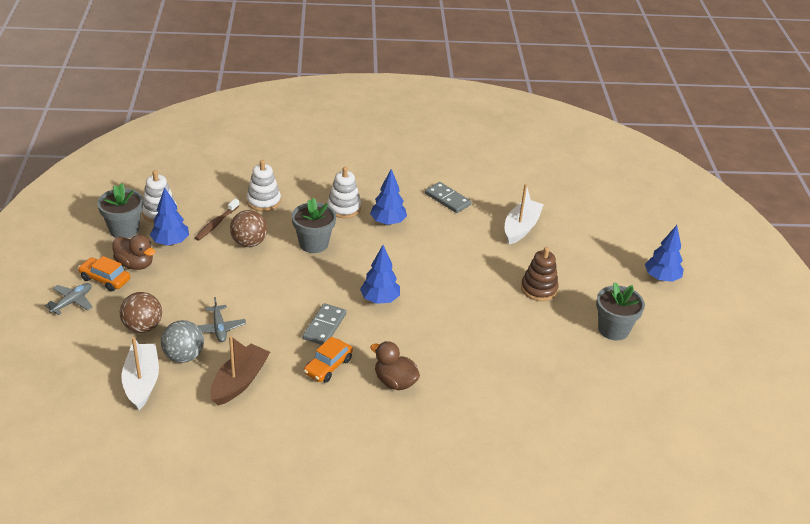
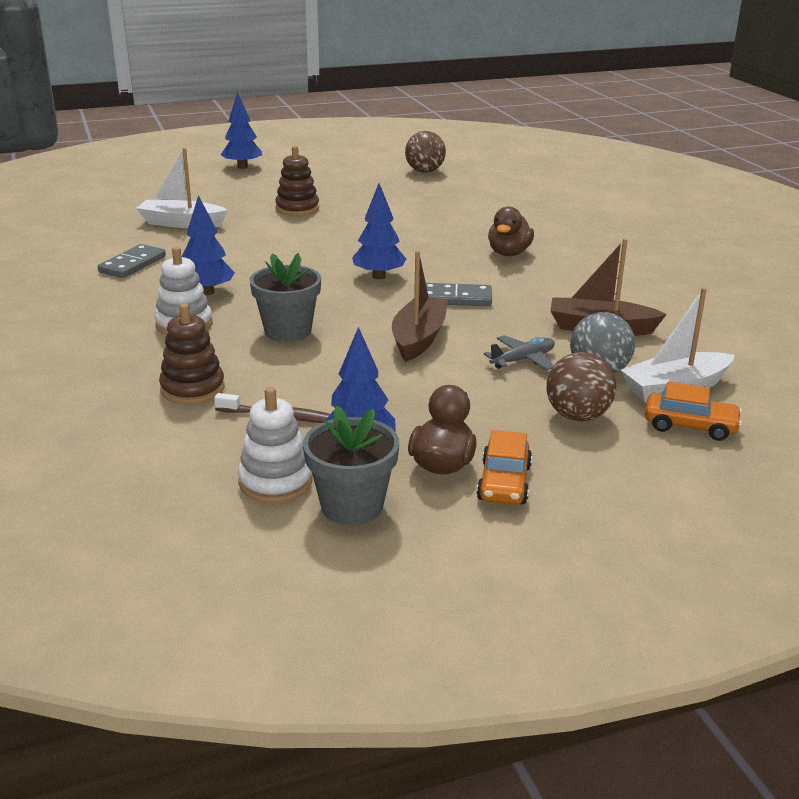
camera: 105 degrees left, 10 degrees down
(72, 302) = (587, 498): grey plane -> none
(249, 243) = (315, 378): brown ball -> brown ball (424, 171)
(263, 201) = (192, 389): white stacking toy -> brown stacking toy
(274, 293) = (418, 338): none -> brown boat
(328, 366) = (521, 286): orange car -> orange car (690, 426)
(613, 329) = (339, 179): grey flower pot -> none

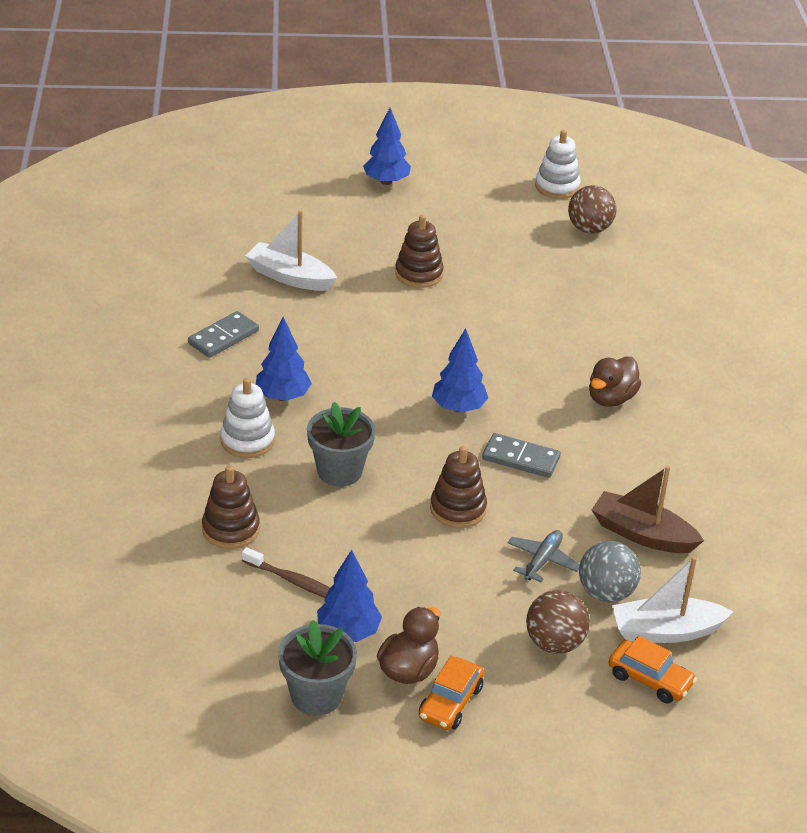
camera: 15 degrees right, 10 degrees up
(275, 482) = (265, 655): white stacking toy -> white stacking toy (557, 187)
(418, 338) = (458, 509): brown boat -> brown stacking toy
(522, 360) = (542, 561): grey plane -> grey plane turned 45 degrees counterclockwise

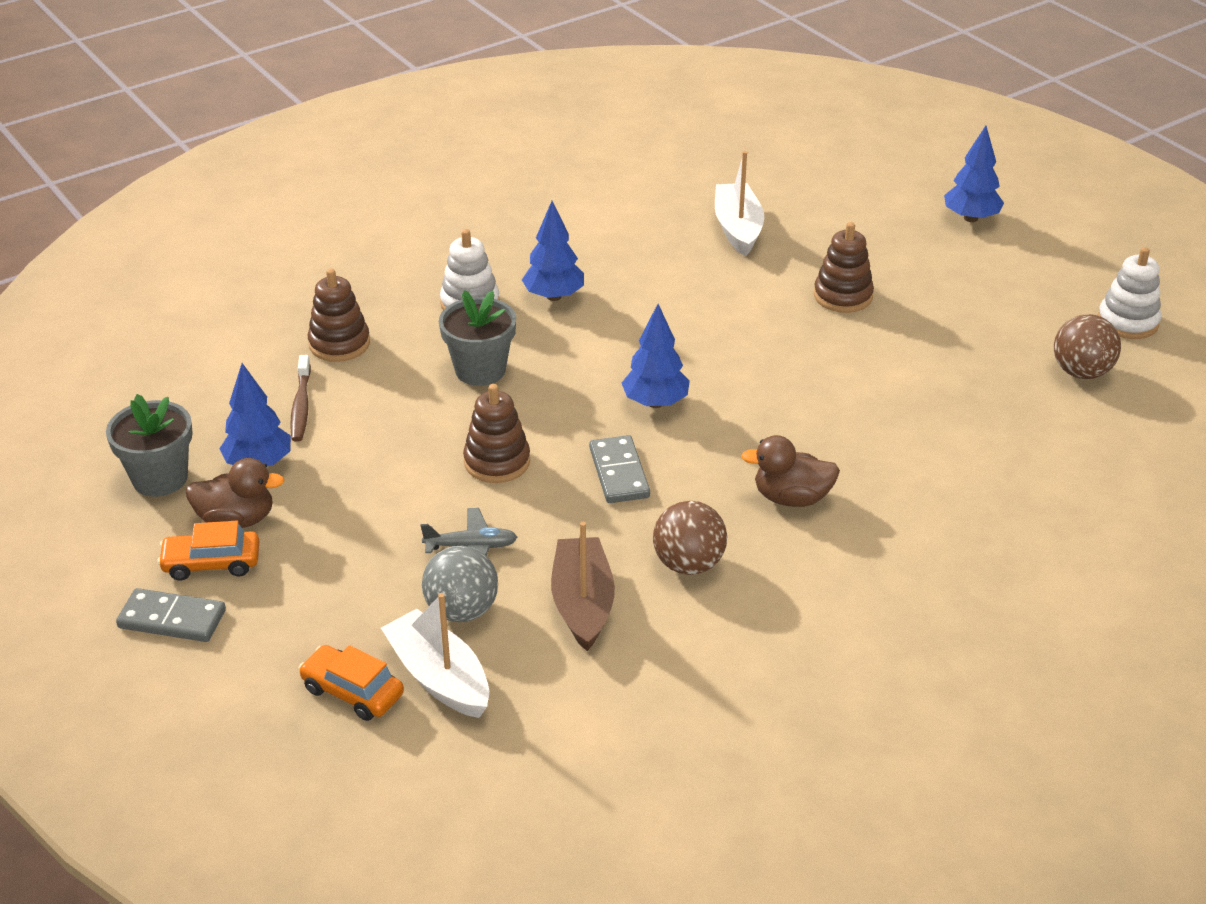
camera: 60 degrees right, 0 degrees up
(223, 337) = (602, 232): grey domino -> grey domino (172, 619)
(554, 643) = (352, 601): brown ball -> brown ball (688, 564)
(650, 679) = (352, 692): orange car -> orange car turned 120 degrees clockwise

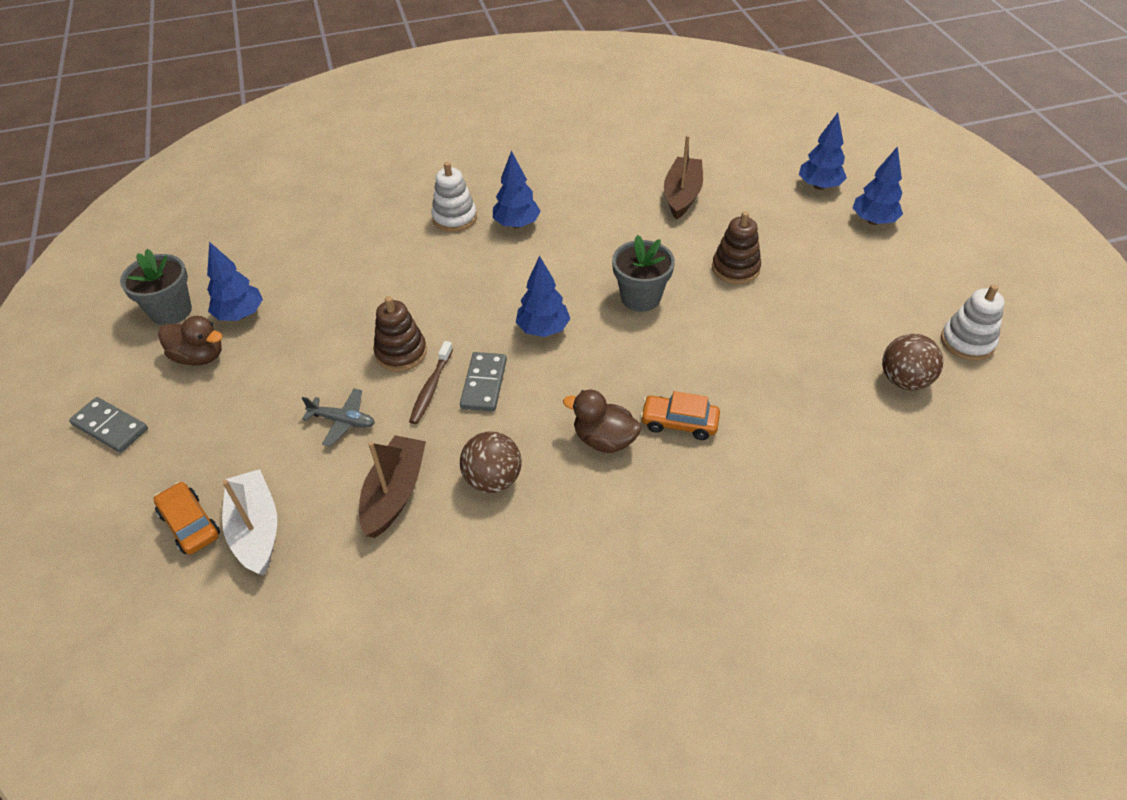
camera: 20 degrees right, 10 degrees up
(211, 563) = (162, 388): orange car -> orange car (679, 423)
(301, 405) = (295, 275): brown toothbrush -> brown toothbrush (431, 388)
(339, 344) = (348, 231): brown stacking toy -> none
(462, 610) = (305, 475): grey ball -> none
(480, 370) = (432, 273): grey flower pot -> grey flower pot (640, 297)
(737, 229) = (682, 195): white boat -> brown boat
(892, 191) = (819, 186): none -> blue tree

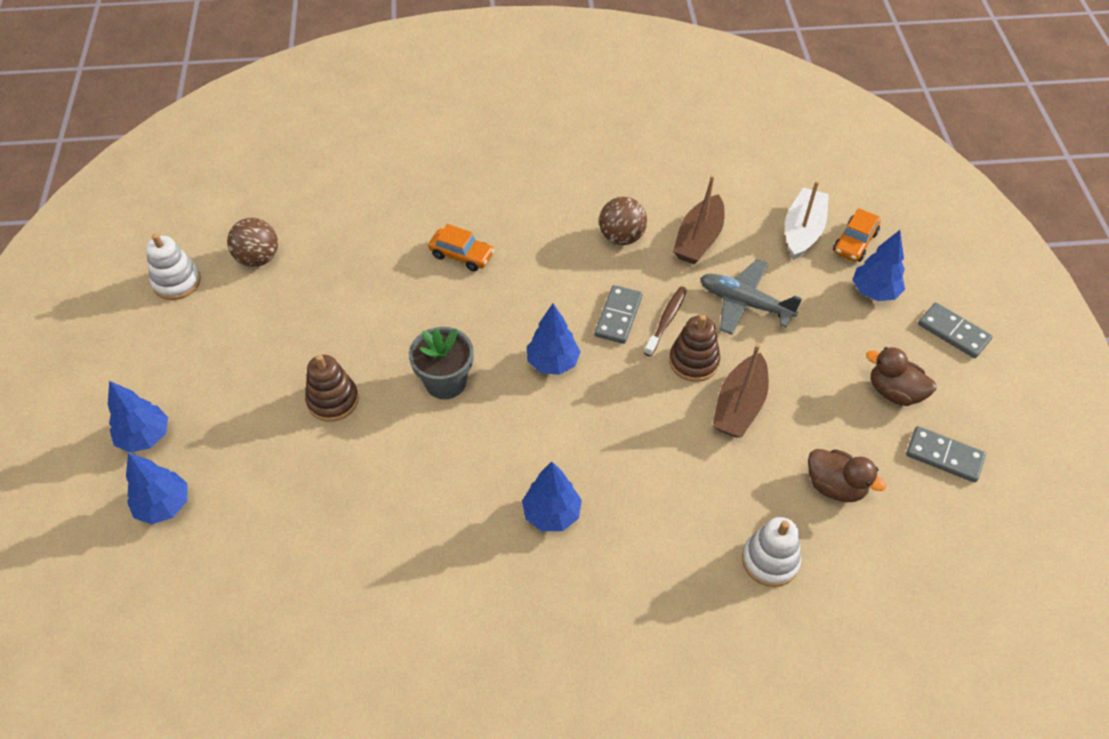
camera: 170 degrees left, 5 degrees up
(171, 311) = (944, 456): grey flower pot -> grey domino
(190, 524) = (855, 242): orange car -> orange car turned 60 degrees clockwise
(240, 315) = (865, 437): blue tree -> blue tree (874, 291)
(256, 530) = (802, 231): white boat -> white boat turned 150 degrees counterclockwise
(343, 421) = (744, 303): grey plane -> grey plane, size x1.57
(454, 218) = (626, 540): white stacking toy -> white stacking toy (770, 560)
(604, 440) = (527, 252): brown duck -> brown duck (835, 486)
(682, 195) = (336, 524): brown boat -> brown boat (739, 405)

